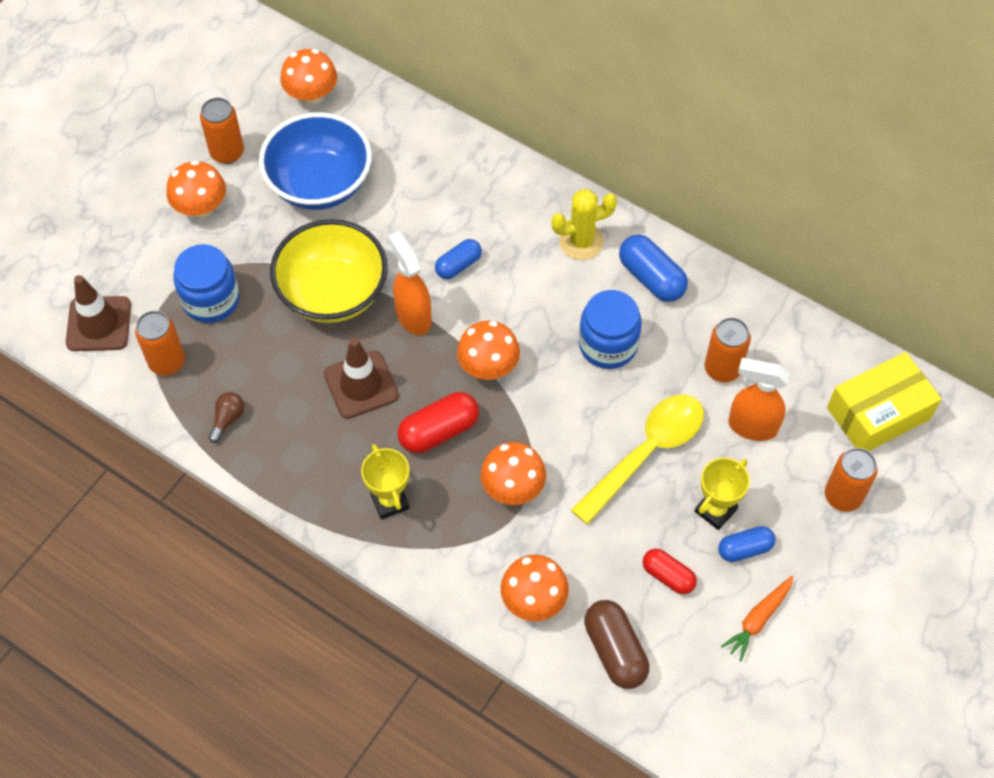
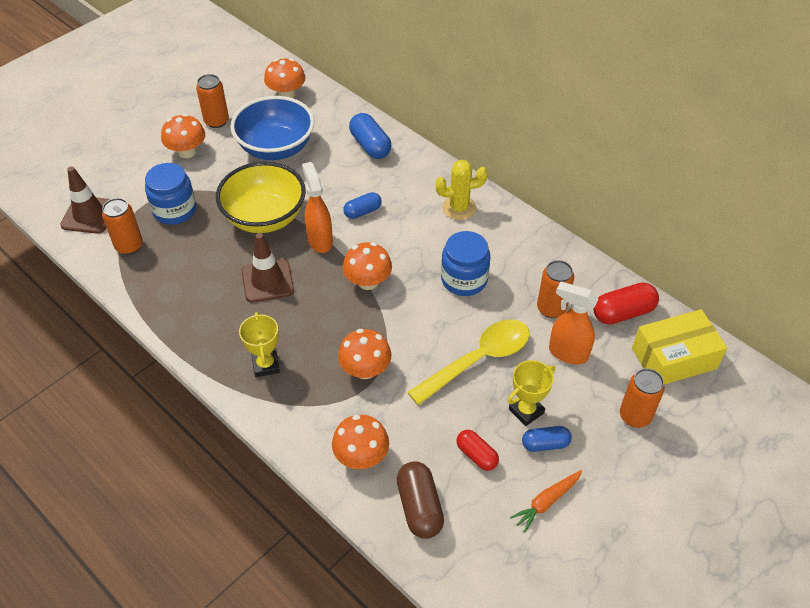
camera: 10 degrees right, 10 degrees down
(228, 419) = (160, 290): brown light bulb -> none
(439, 431) = (318, 321): red capsule -> red capsule (623, 313)
(651, 278) = (507, 239): blue capsule -> blue capsule (370, 146)

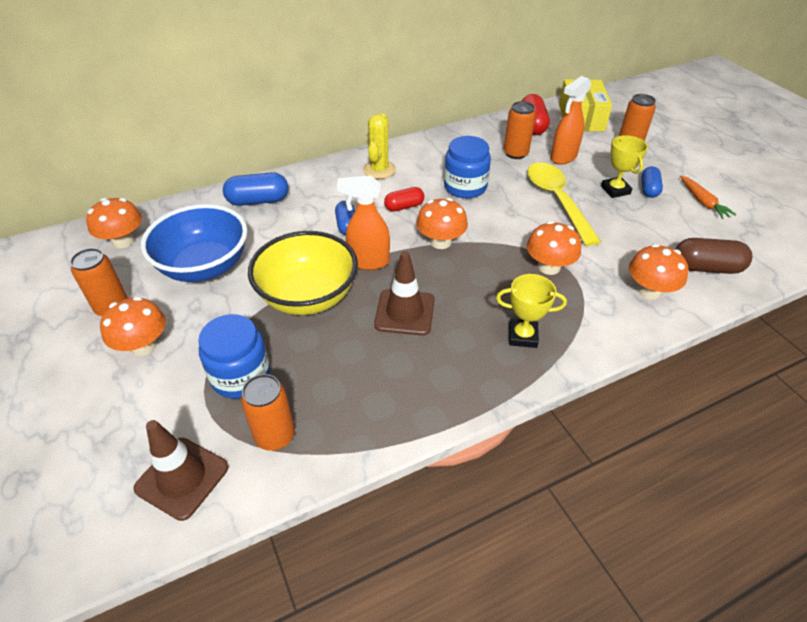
camera: 70 degrees left, 5 degrees down
(476, 455) = (655, 225): red capsule -> red capsule (404, 207)

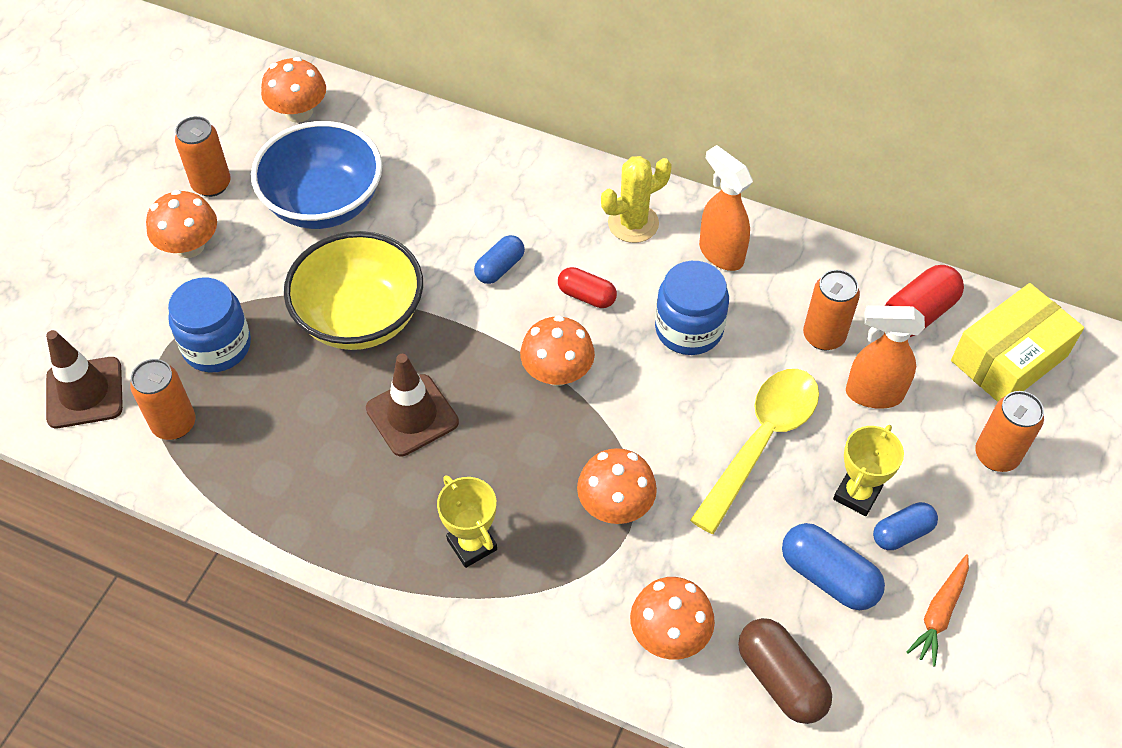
camera: 50 degrees right, 10 degrees up
(258, 201) = (462, 162): blue capsule -> blue capsule (828, 577)
(368, 262) = (459, 330): orange spray bottle -> orange spray bottle (720, 253)

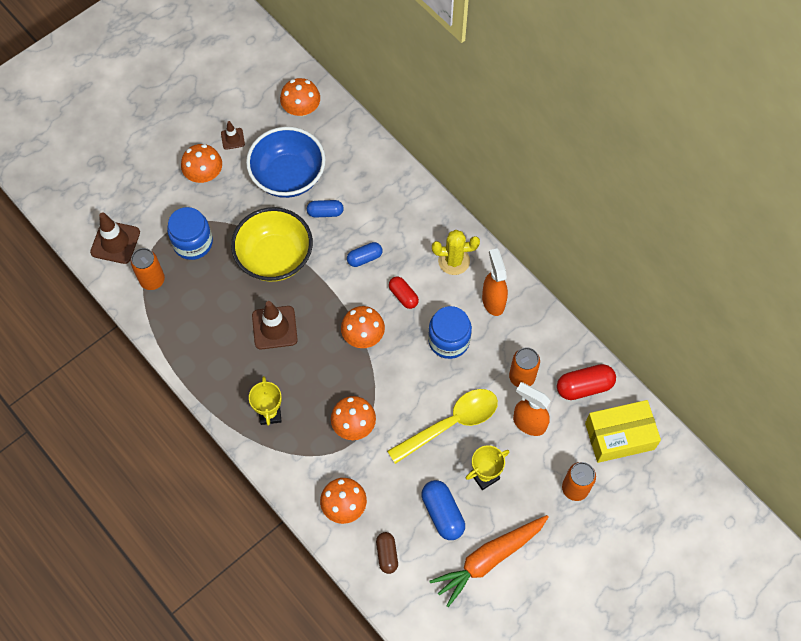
camera: 25 degrees right, 10 degrees up
(211, 184) = (232, 139): orange can -> brown traffic cone
(781, 679) = (387, 554): brown capsule -> brown capsule, size x0.65
(902, 533) = (496, 508): blue capsule -> blue capsule (325, 212)
(939, 613) = (489, 559): orange carrot -> orange carrot, size x1.85

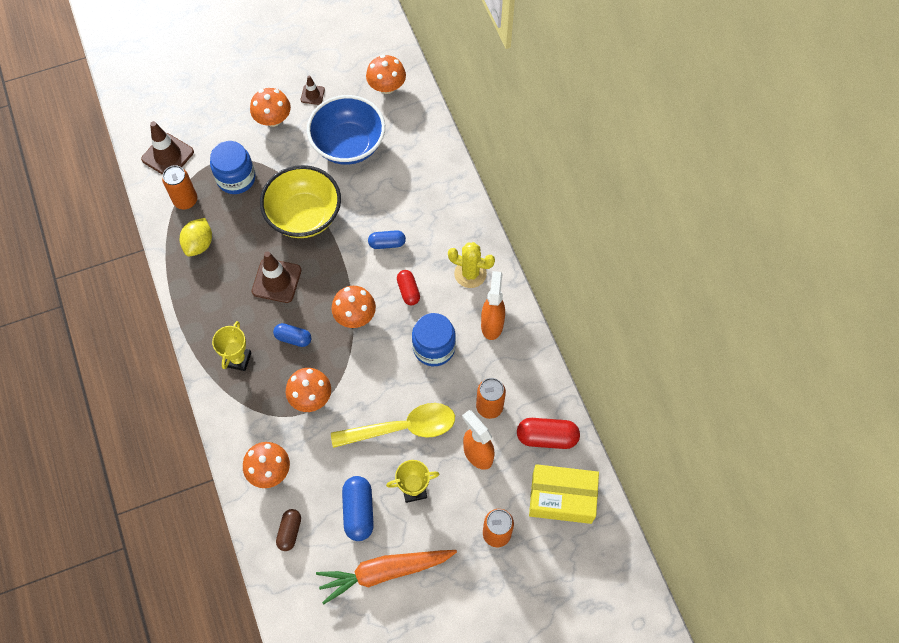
camera: 20 degrees right, 0 degrees up
(184, 317) = (199, 244): none -> yellow lemon
(325, 212) = (368, 189): blue capsule -> blue capsule (293, 338)

